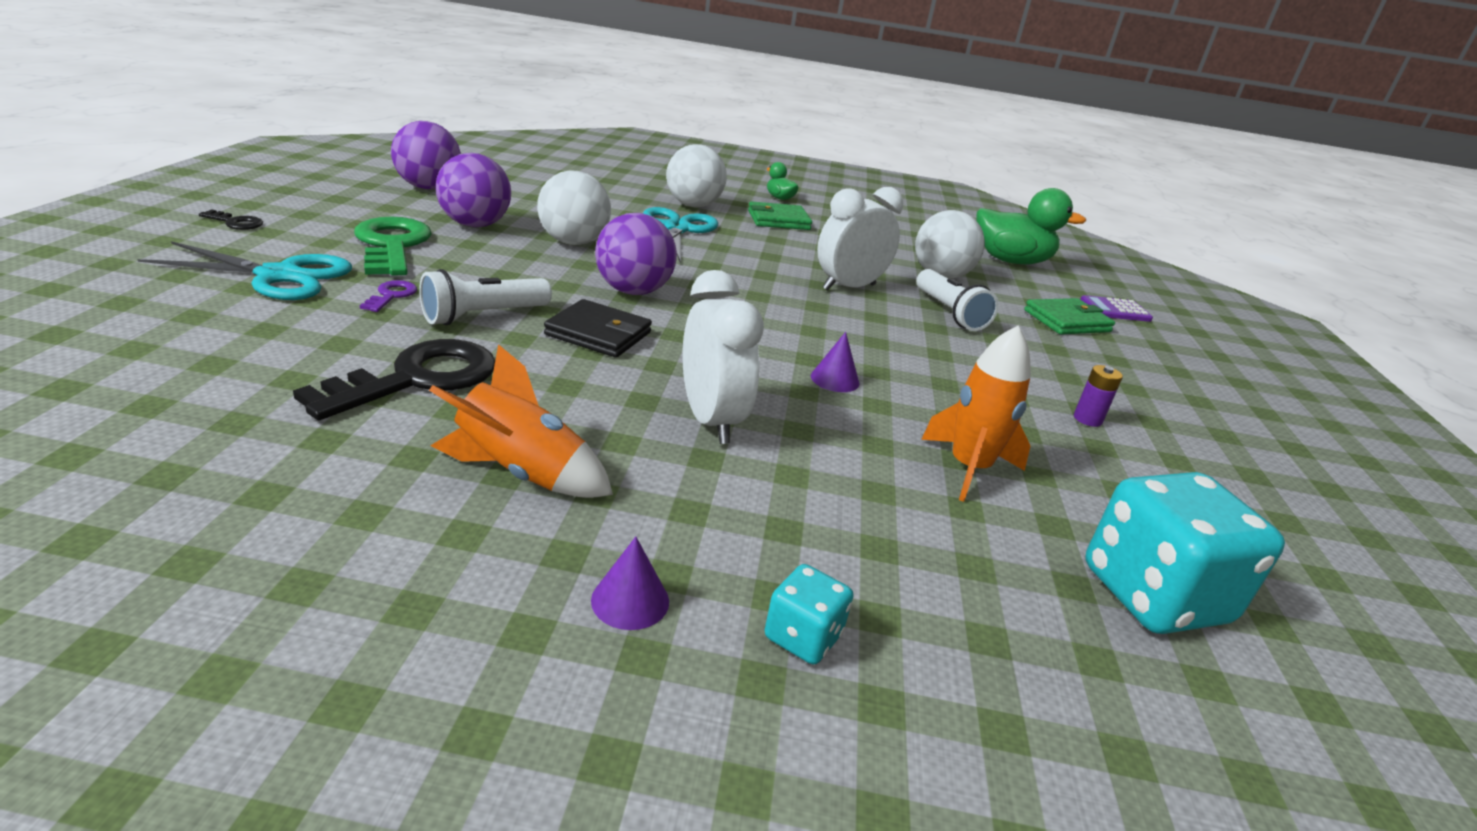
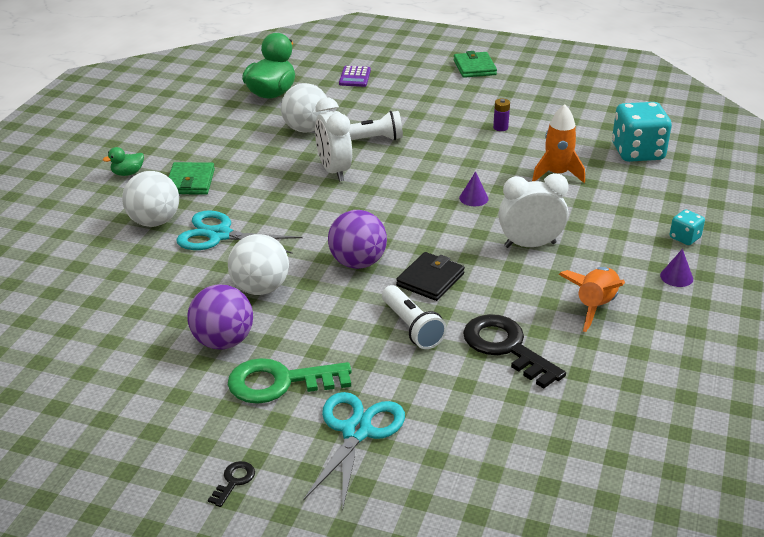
camera: 75 degrees left, 5 degrees up
(391, 295) = (384, 371): purple key -> none
(428, 188) = (113, 377): purple ball -> none
(1067, 321) = (376, 99): green wallet -> green wallet (474, 67)

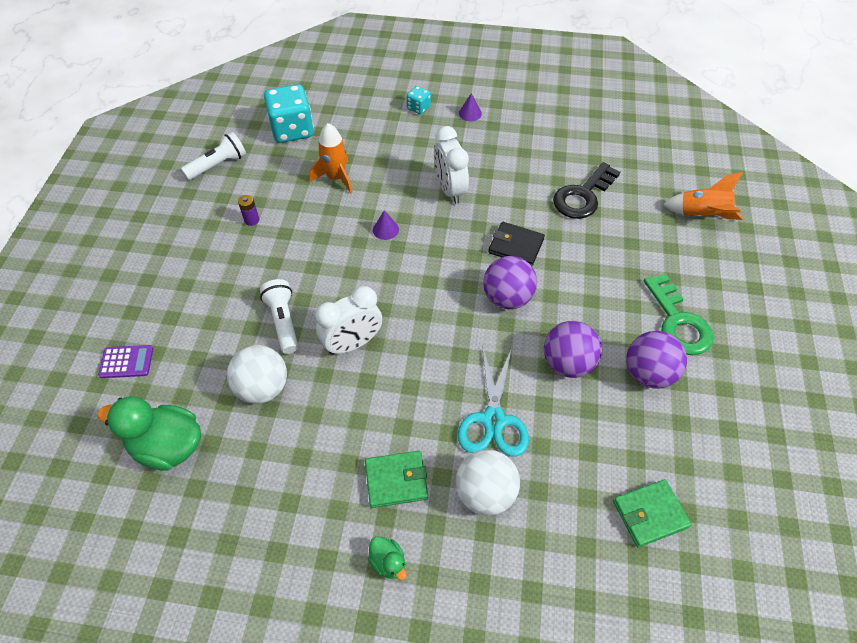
camera: 100 degrees left, 20 degrees up
(234, 481) = (787, 327): black key -> none
(260, 288) = (567, 363): white ball -> purple ball
(357, 431) = (705, 266): turquoise scissors -> none
(412, 327) = (581, 250): white flashlight -> white flashlight (218, 165)
(474, 67) = (111, 251): green wallet -> green wallet (649, 514)
(595, 306) = (518, 153): orange rocket -> orange rocket (701, 215)

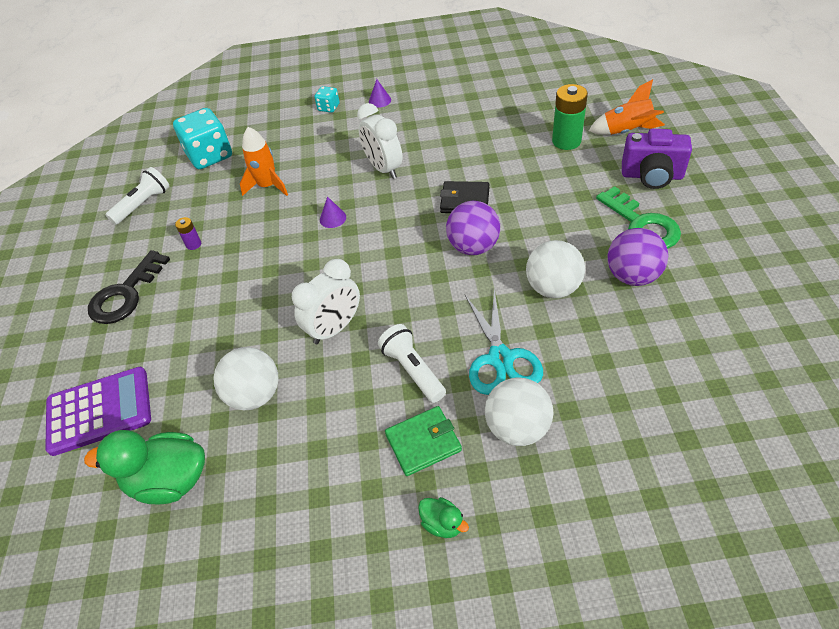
camera: 10 degrees left, 5 degrees down
(126, 362) = (99, 411): purple calculator -> purple calculator, size x1.87
(283, 321) = (256, 327): white flashlight -> white flashlight (412, 370)
(567, 363) = (553, 288): purple ball -> white ball
(583, 196) = (512, 142): black key -> black key (126, 294)
(637, 209) = (566, 141): none -> green battery
(649, 514) = (684, 399): green wallet -> none
(708, 272) = (652, 176): none -> purple camera

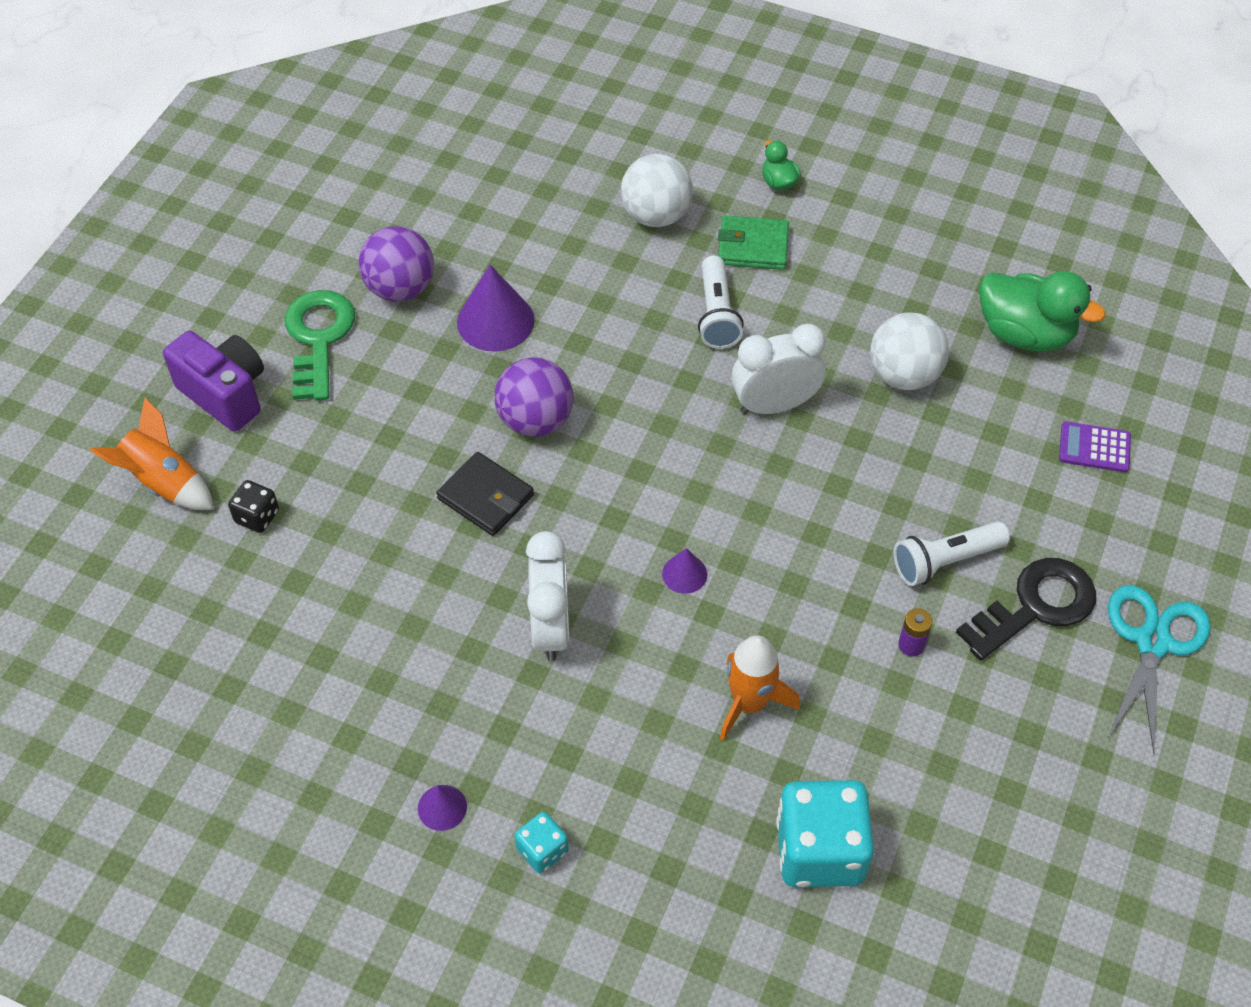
camera: 155 degrees left, 5 degrees up
(99, 411) = (1094, 447): purple calculator -> purple calculator, size x0.53
(143, 204) = (973, 789): white flashlight -> white flashlight (945, 561)
(500, 358) = (618, 280): turquoise scissors -> turquoise scissors (1153, 642)
(553, 288) = (495, 321): white ball -> purple cone
(566, 141) = (257, 516): green battery -> black dice

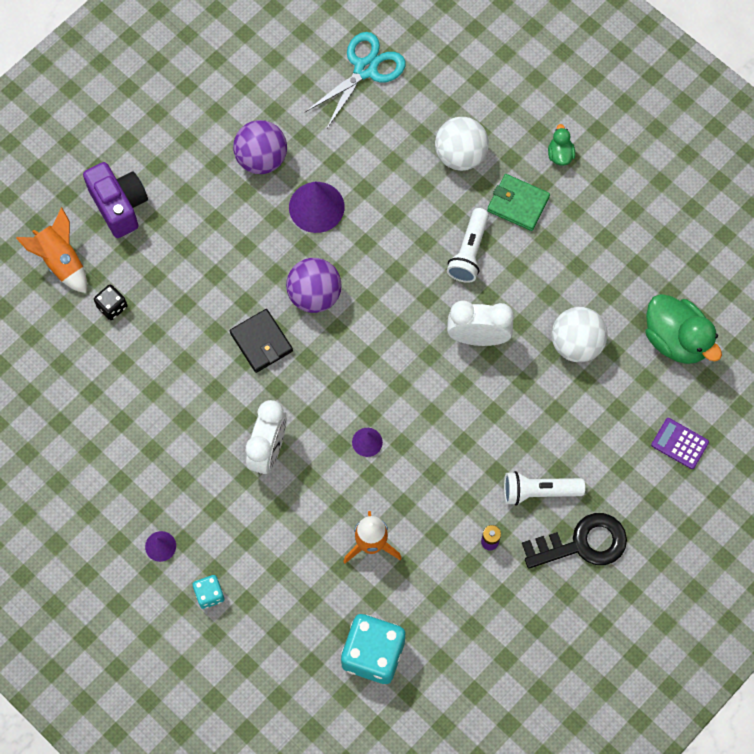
camera: 20 degrees right, 15 degrees up
(318, 338) = (193, 181): green key -> none
(1153, 642) = (646, 594): turquoise scissors -> turquoise scissors (365, 69)

